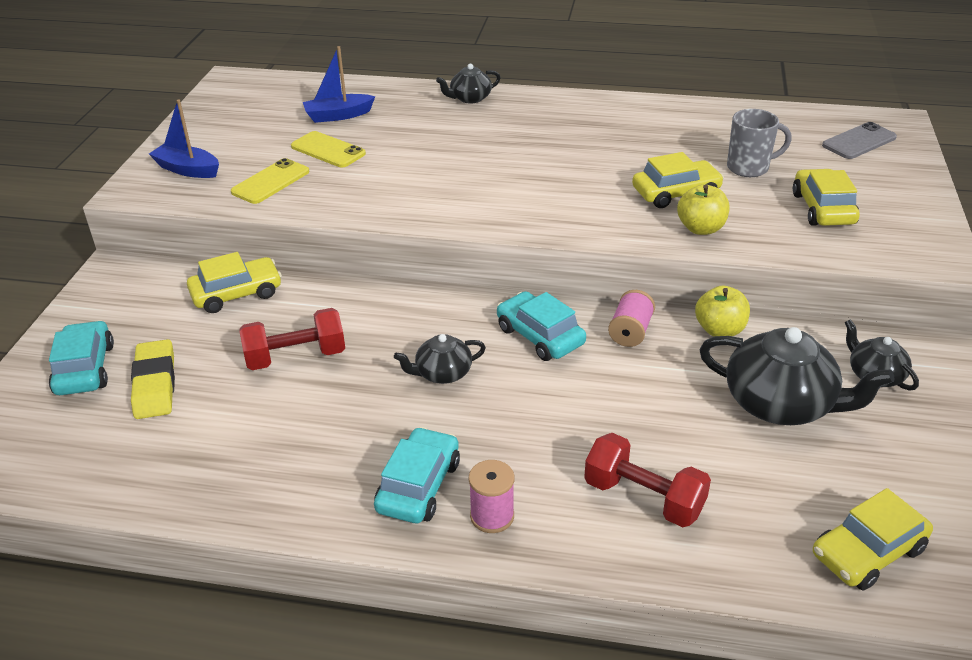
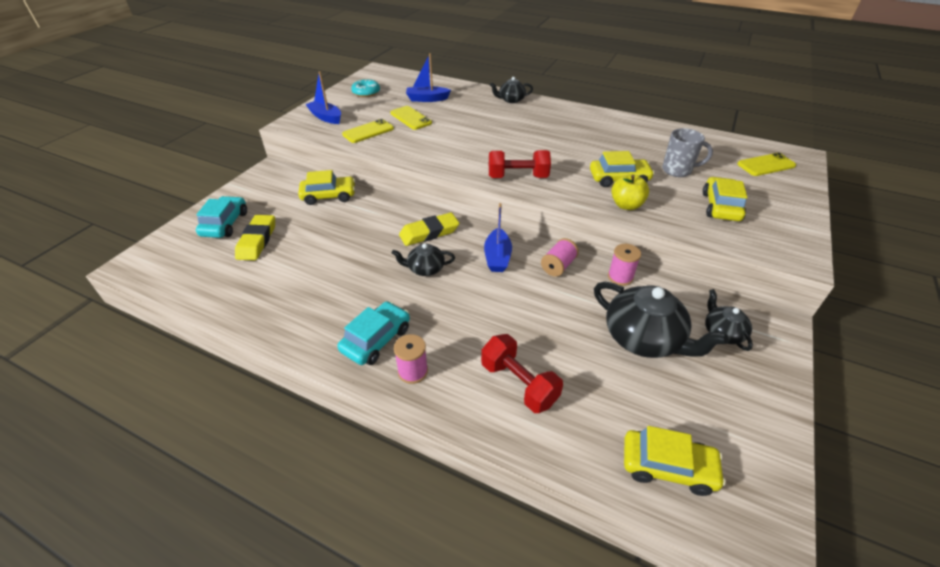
camera: 15 degrees right, 5 degrees up
(232, 119) = (366, 92): none -> turquoise donut
(296, 357) = (343, 240): red dumbbell -> red dumbbell (518, 177)
(423, 320) = (429, 233): none -> yellow eraser
(540, 336) = (497, 257): turquoise car -> blue boat
(719, 330) = (620, 277): yellow apple -> pink spool
(859, 141) = (766, 165): grey phone -> yellow phone
(868, 552) = (667, 466): yellow car -> yellow car turned 150 degrees counterclockwise

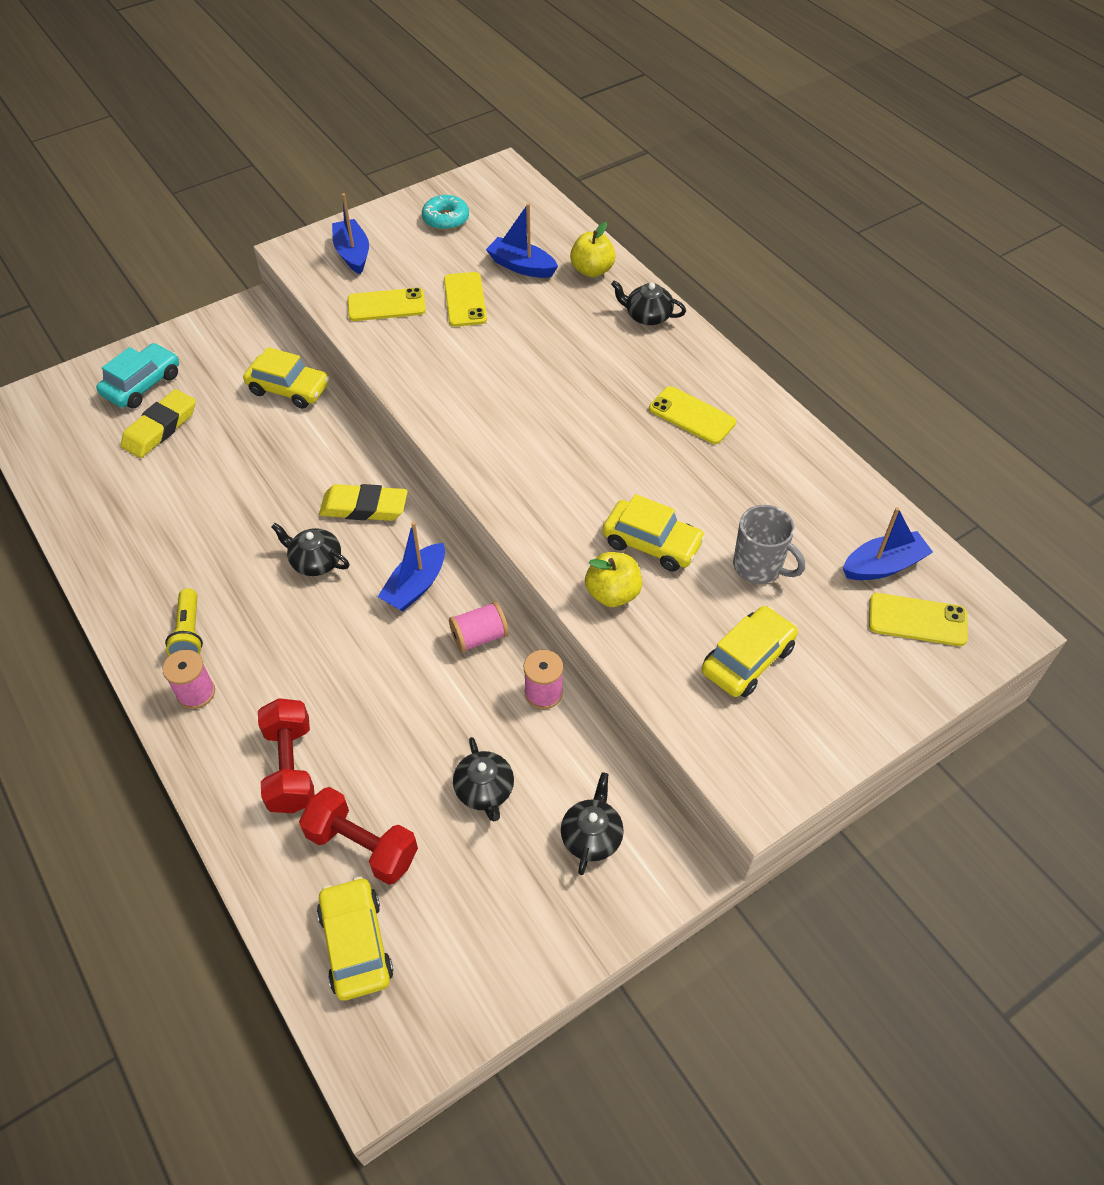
camera: 30 degrees right, 10 degrees up
(376, 339) = (189, 633): turquoise car -> yellow flashlight
(464, 92) = (592, 270): none -> yellow apple
(518, 177) = (512, 477): red dumbbell -> red dumbbell (362, 846)
(576, 127) = (692, 416): none -> yellow phone
(644, 338) = (485, 790): black teapot -> black teapot, size x0.54
(667, 466) = (356, 944): yellow car -> yellow car turned 150 degrees counterclockwise
(726, 151) = (883, 566): none -> blue boat

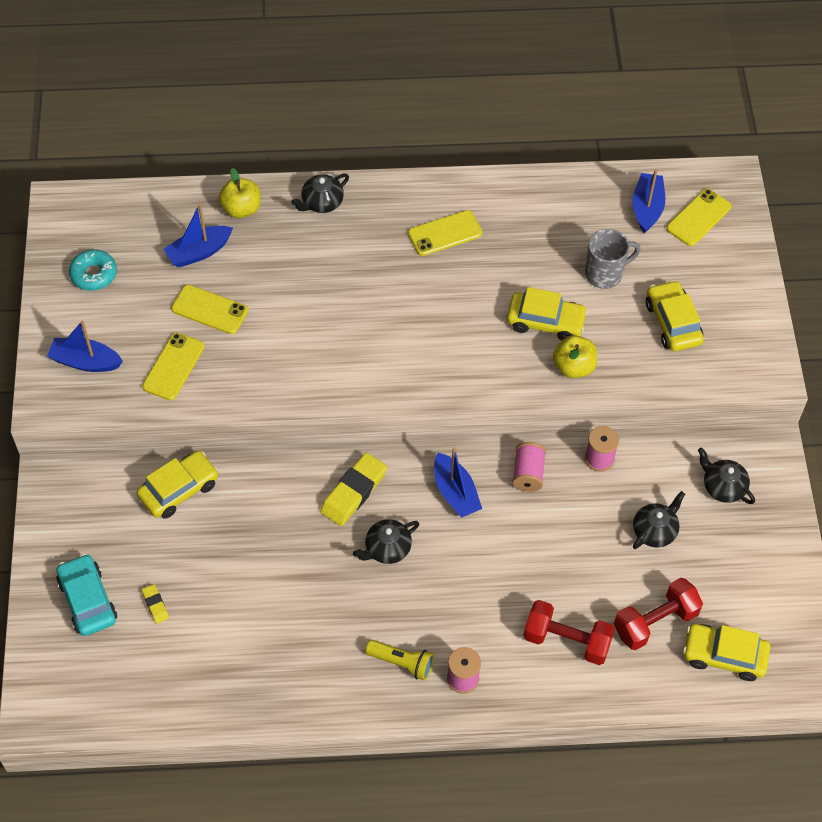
camera: 60 degrees left, 5 degrees up
(160, 428) = (155, 605): yellow eraser -> yellow eraser, size x0.49
(485, 790) = (655, 530): black teapot -> black teapot turned 60 degrees counterclockwise
(652, 543) = (545, 322): yellow car -> yellow car turned 45 degrees clockwise

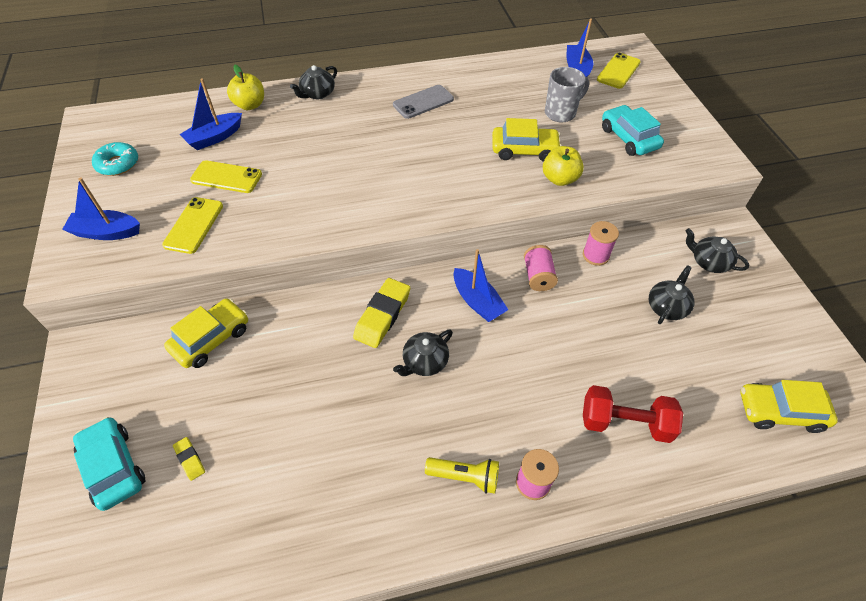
camera: 10 degrees left, 5 degrees down
(445, 233) = (423, 102): yellow phone -> grey phone
(655, 622) = (701, 389): red dumbbell -> none
(673, 323) = (628, 138): yellow car -> turquoise car

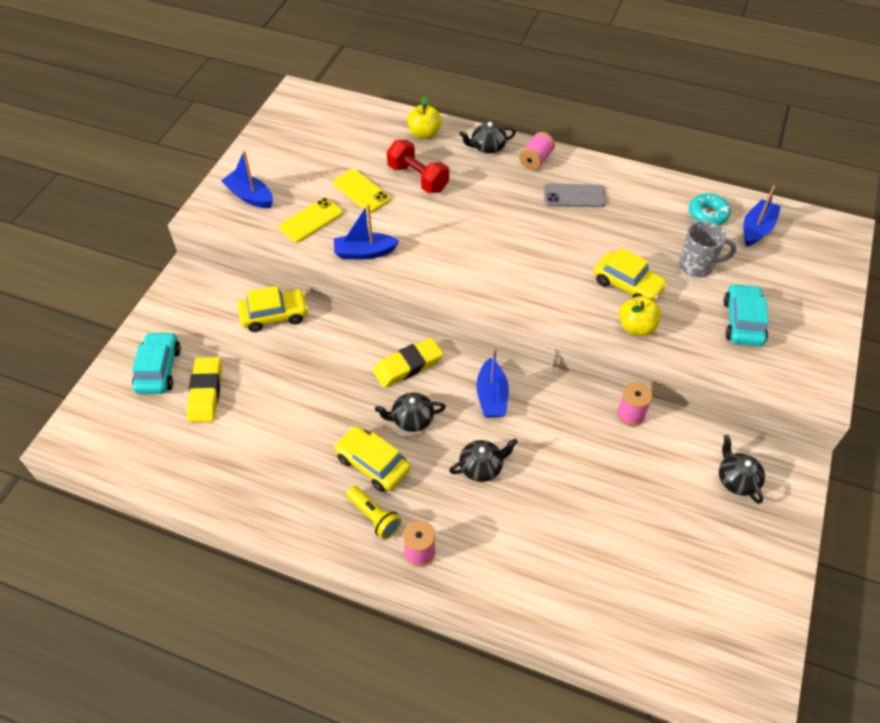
camera: 35 degrees right, 0 degrees up
(118, 164) = (292, 143): turquoise donut -> turquoise donut (708, 214)
(190, 459) = (206, 392): yellow eraser -> yellow eraser, size x2.06
(214, 137) = (376, 152): blue boat -> blue boat (364, 252)
(538, 276) = (561, 404): pink spool -> pink spool (535, 160)
(618, 71) = (801, 250): yellow phone -> none
(625, 423) = (529, 557): red dumbbell -> red dumbbell (418, 178)
(667, 307) = (655, 493): black teapot -> black teapot (482, 467)
(780, 411) = (675, 633): yellow car -> yellow car (373, 464)

